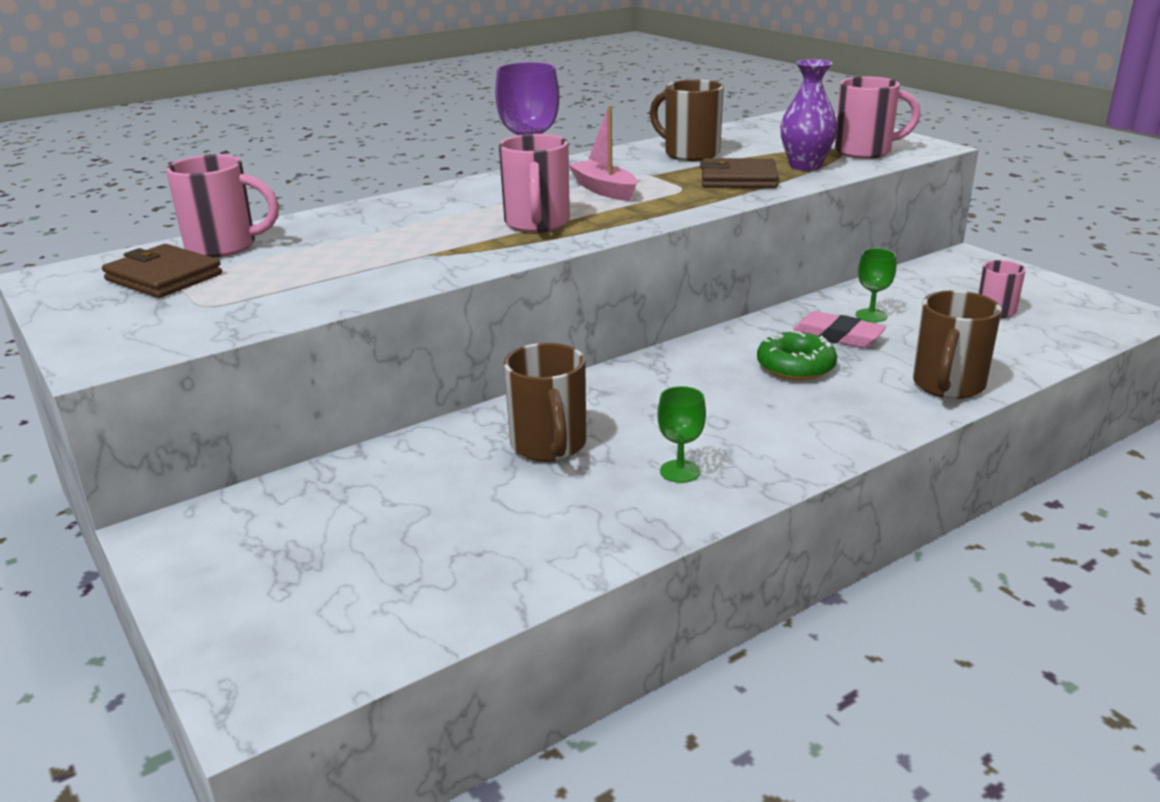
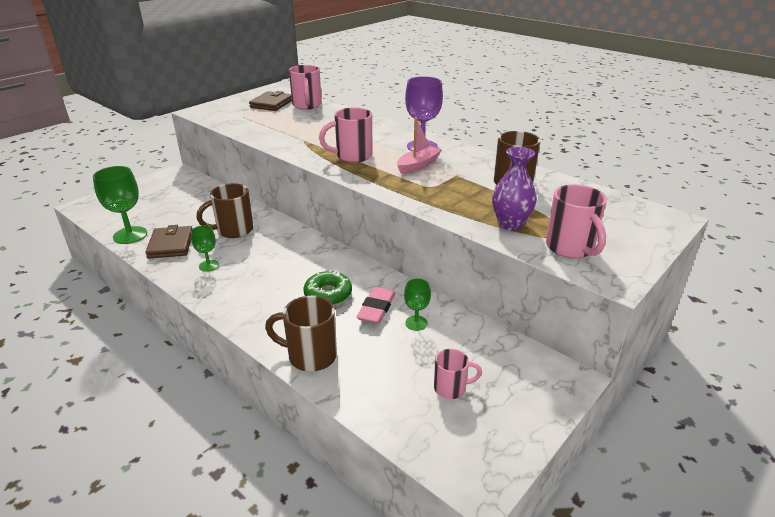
camera: 75 degrees right, 5 degrees up
(500, 585) = (130, 235): none -> green goblet
(738, 179) = (462, 202): brown wallet -> brown wallet (171, 245)

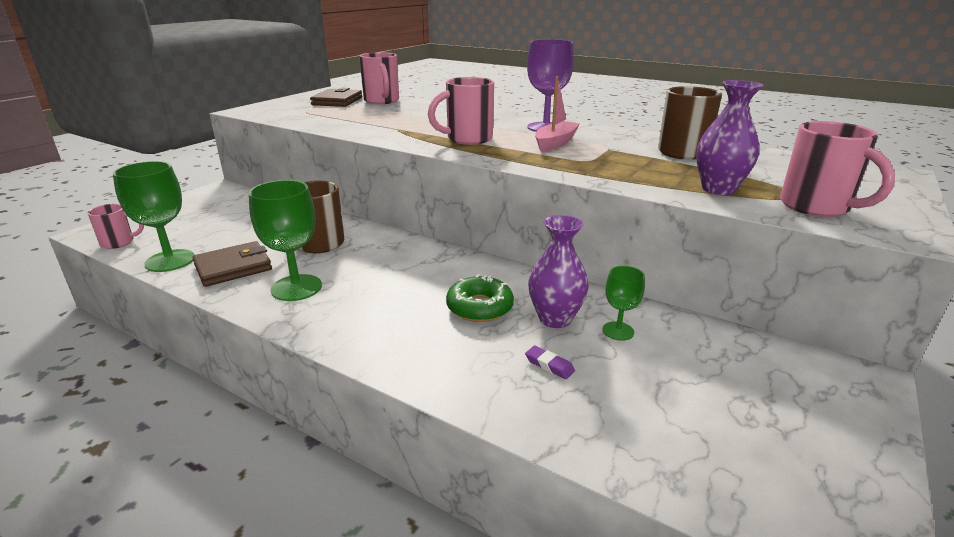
camera: 10 degrees left, 5 degrees down
(171, 245) = (233, 267): brown wallet -> brown wallet turned 75 degrees clockwise
(209, 266) = (296, 288): green goblet -> green goblet, size x1.79
(310, 356) = (494, 391): brown mug -> none
(355, 342) = (549, 365): none -> purple eraser
(376, 309) = (555, 319): pink eraser -> purple vase
(451, 388) = (720, 412): pink mug -> pink mug (119, 243)

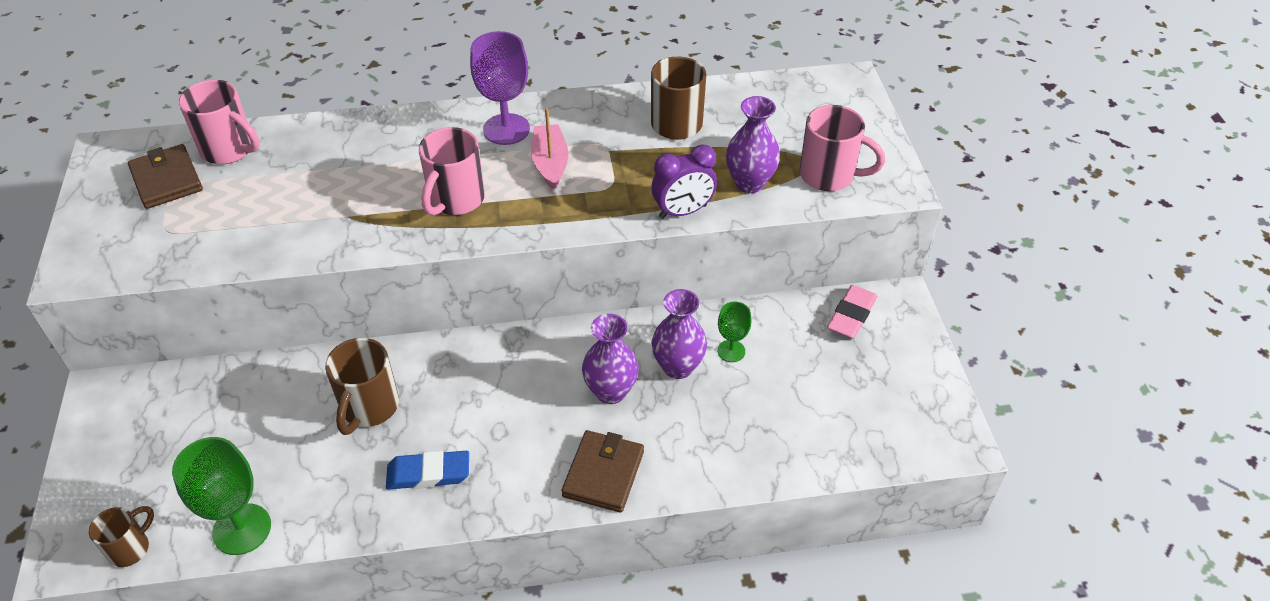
camera: 40 degrees left, 20 degrees up
(119, 243) = (130, 548): pink mug -> brown mug
(233, 267) = (327, 492): brown wallet -> brown wallet (603, 474)
(296, 288) = (428, 473): green goblet -> blue eraser
(479, 307) = (610, 391): green donut -> purple vase
(549, 365) = (715, 417): purple eraser -> none
(632, 184) = (683, 211): none -> purple clock
(784, 364) = (851, 315): none -> pink eraser

